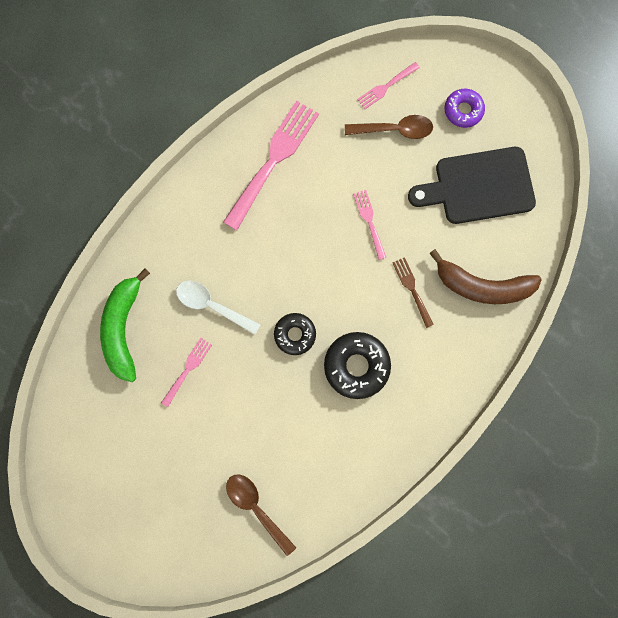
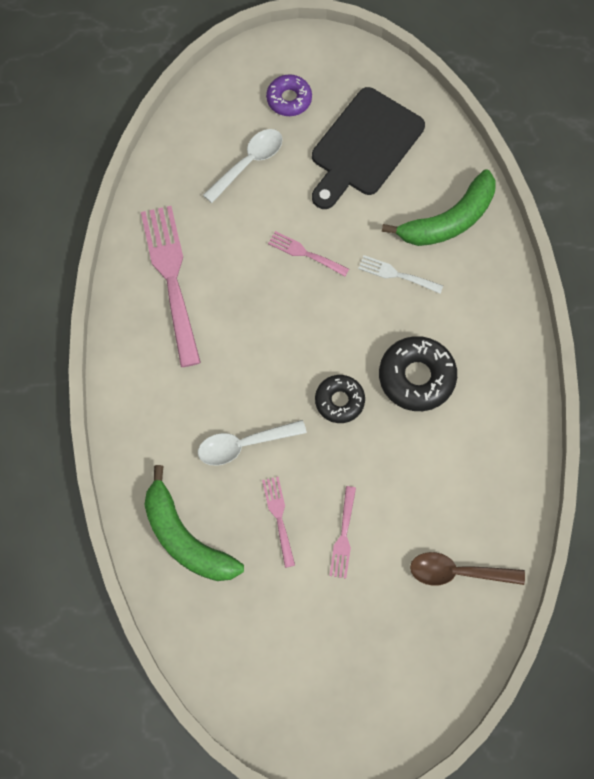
camera: 45 degrees left, 10 degrees down
(386, 86) = (205, 135): pink fork -> pink fork (343, 536)
(394, 130) = (248, 163): brown spoon -> white spoon
(412, 289) = (397, 274): brown fork -> white fork
(481, 286) = (448, 220): brown banana -> green banana

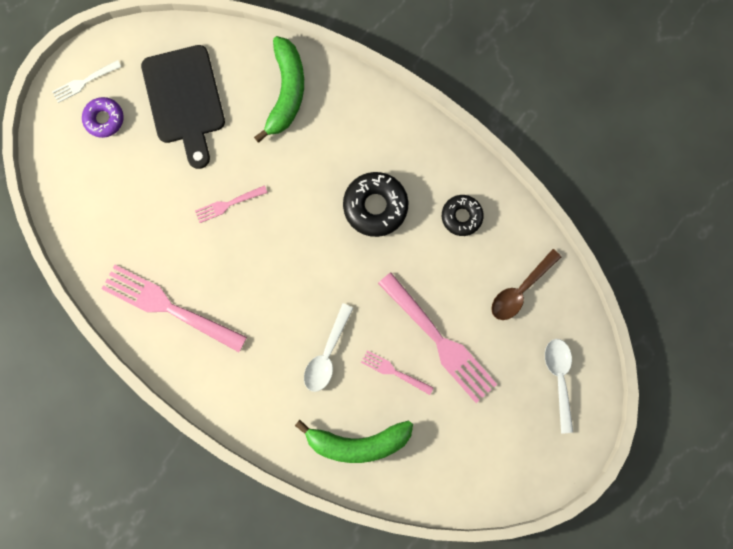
camera: 50 degrees left, 10 degrees up
(248, 163) = (128, 186): white spoon -> white spoon (559, 379)
(339, 401) = (349, 268): black donut -> black donut (461, 216)
(343, 536) = (439, 341): pink fork -> pink fork, size x2.03
(397, 274) = (295, 158): white fork -> white fork (84, 82)

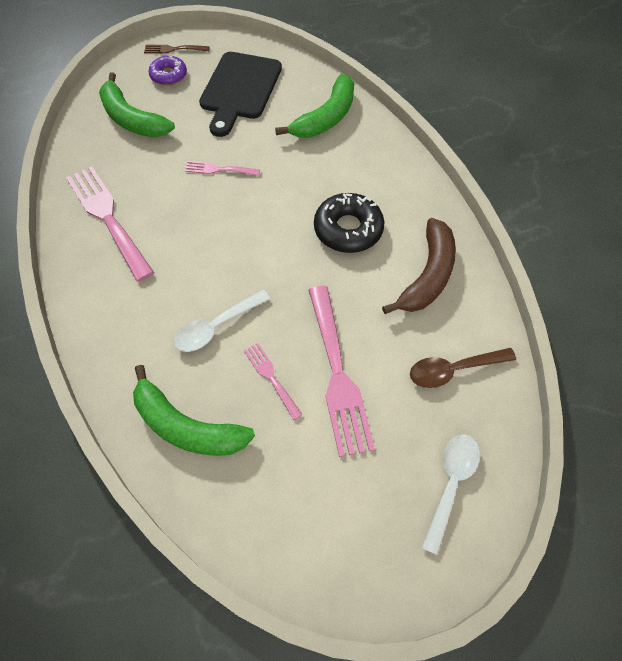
camera: 30 degrees right, 20 degrees down
(84, 82) = (174, 49): white fork -> brown fork
(108, 191) = (132, 119): none -> green banana
(461, 216) = (427, 276): black donut -> brown banana

